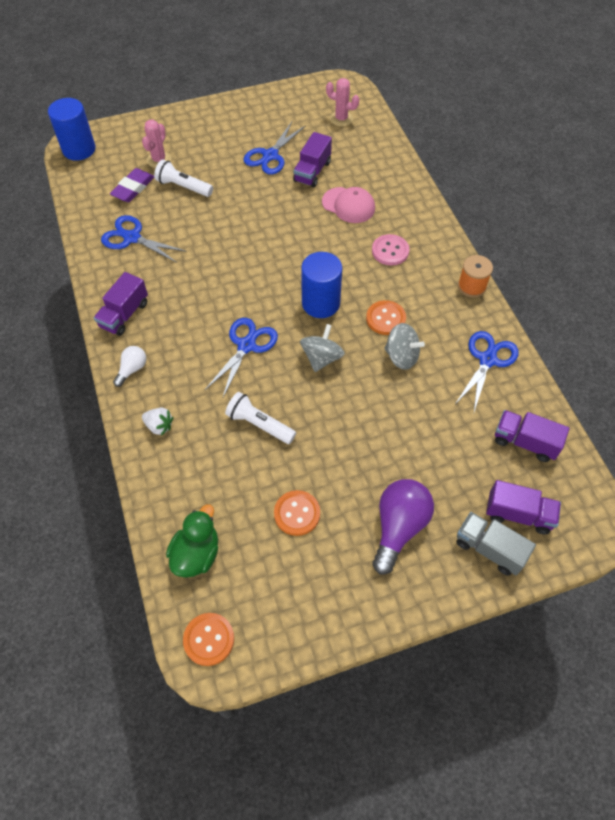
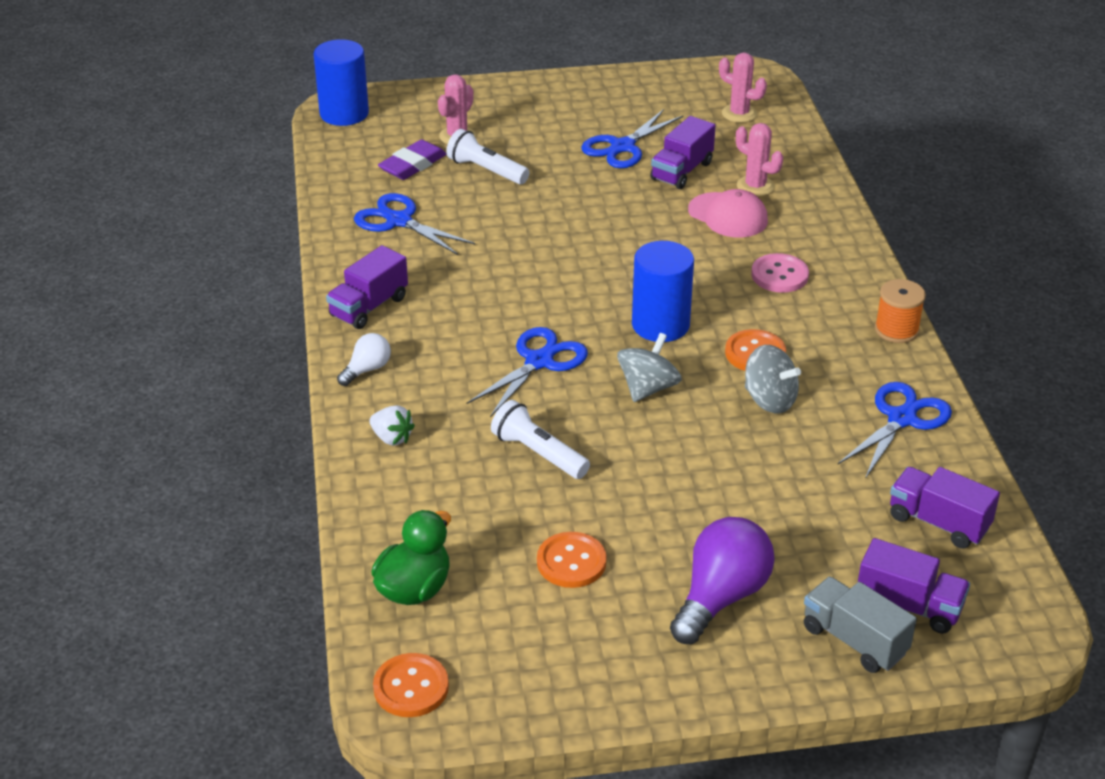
camera: 10 degrees right, 20 degrees down
(362, 178) = (755, 186): none -> pink cactus

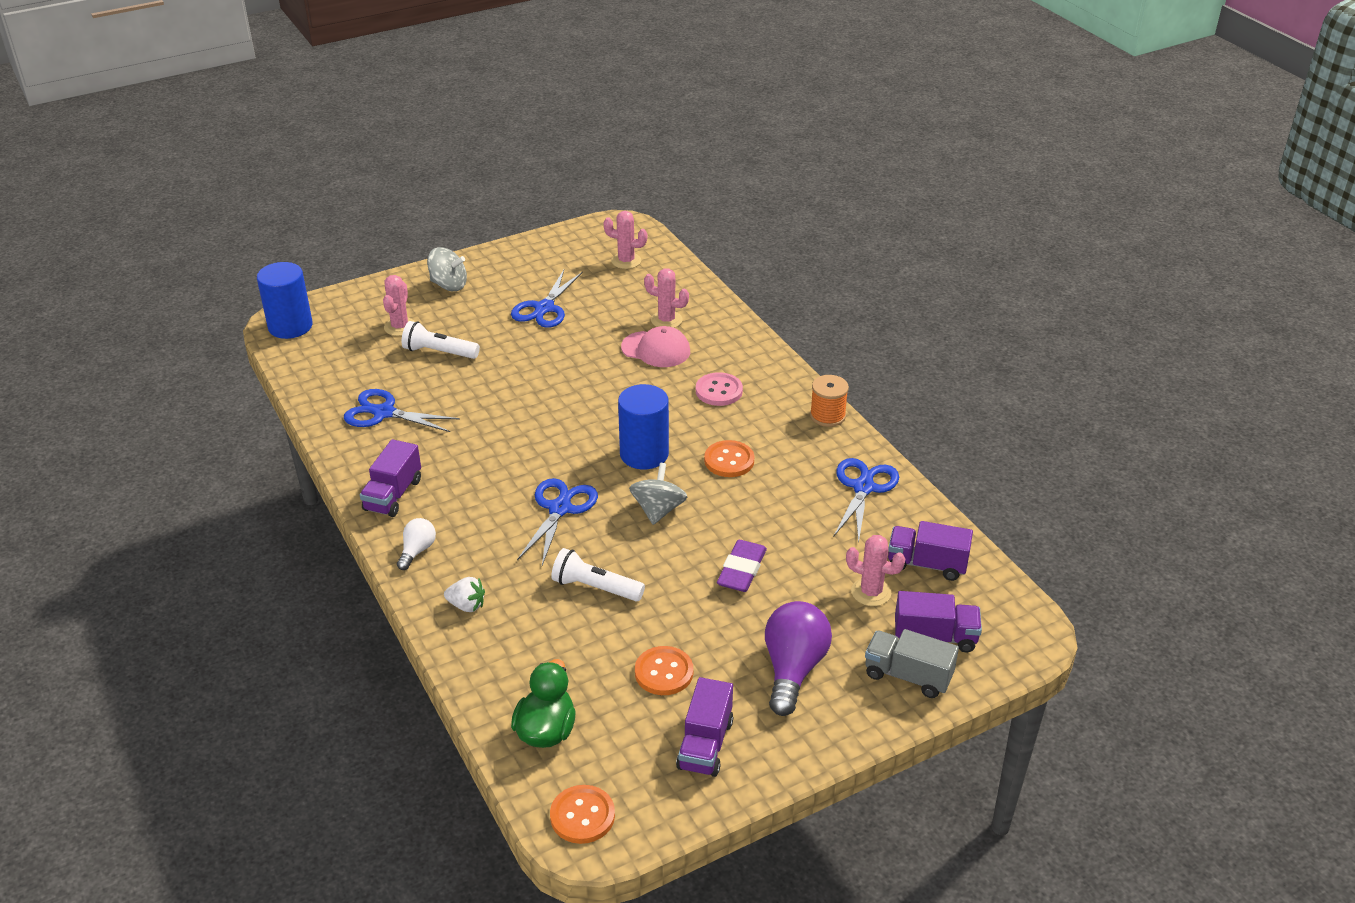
camera: 20 degrees left, 0 degrees up
(412, 165) = (373, 360): purple eraser -> purple eraser (741, 570)
(681, 171) = (602, 319): purple truck -> purple truck (705, 744)
(769, 400) = (757, 496): grey spinning top -> grey spinning top (449, 285)
(854, 537) = (871, 592): none -> pink cactus

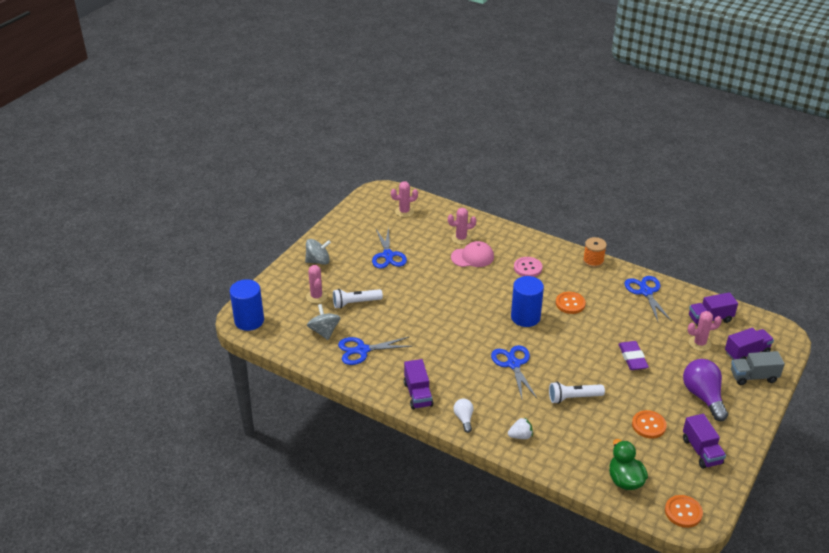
camera: 30 degrees left, 0 degrees up
(658, 510) = (562, 344): grey spinning top -> grey spinning top (324, 331)

